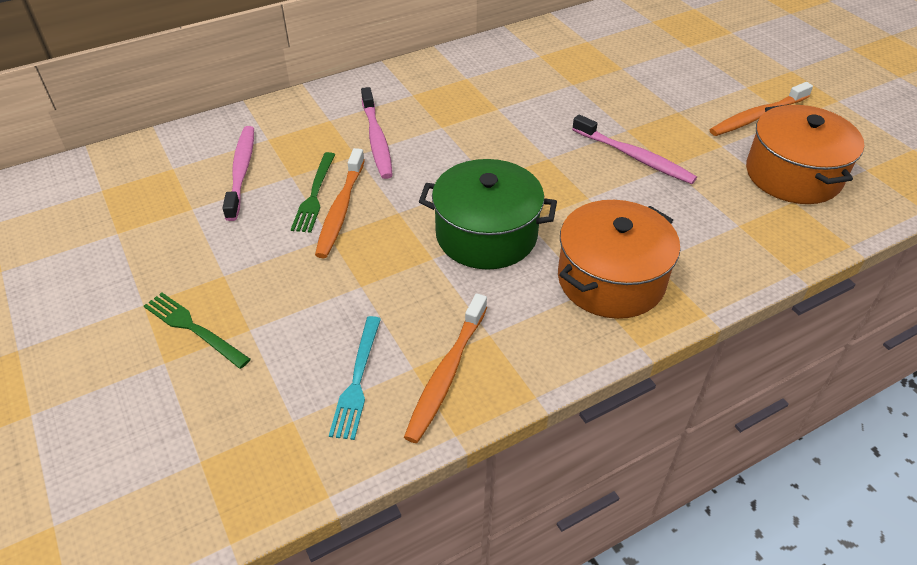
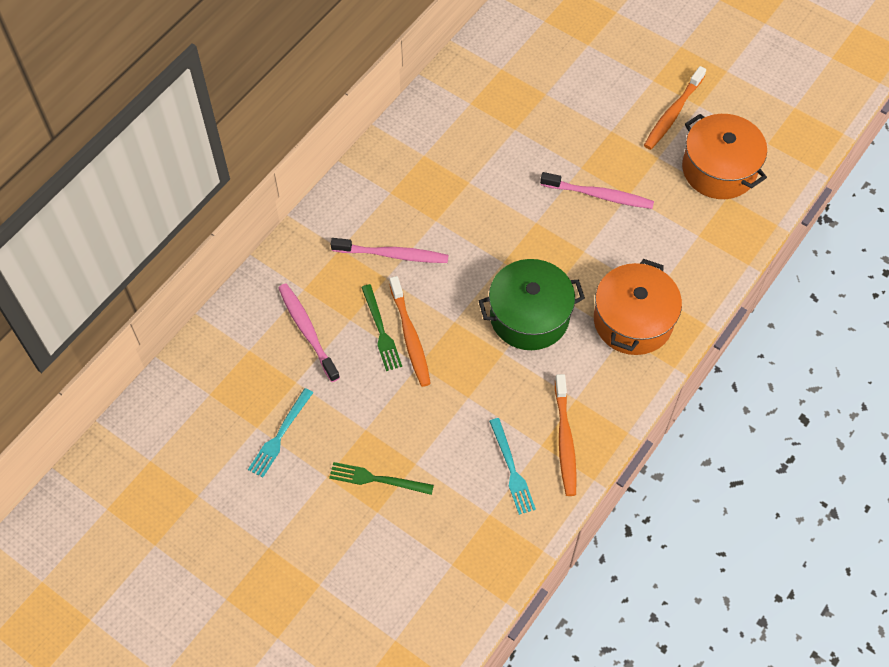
camera: 25 degrees left, 15 degrees up
(132, 248) = (280, 435): none -> turquoise fork
(376, 139) = (392, 254): pink toothbrush -> pink toothbrush turned 45 degrees counterclockwise

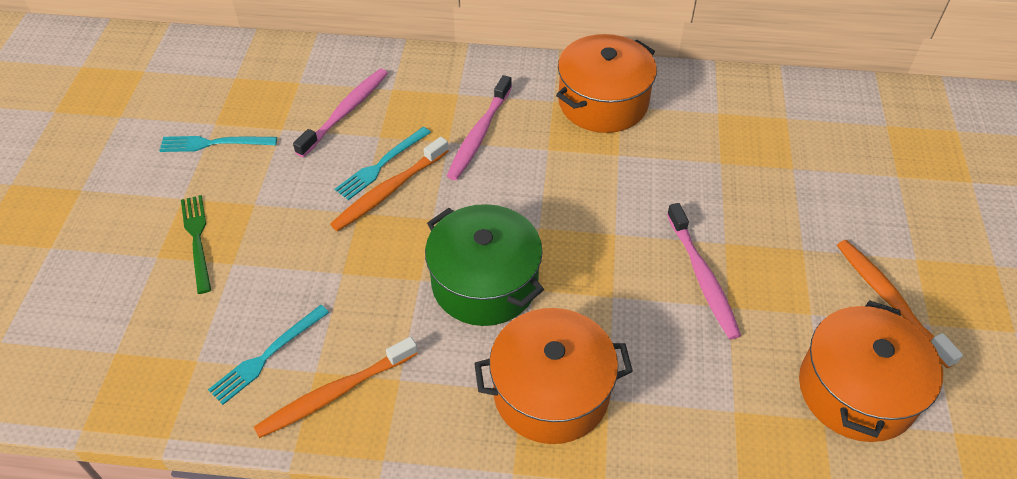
camera: 60 degrees right, 10 degrees down
(381, 330) = (381, 165): green fork -> turquoise fork
(392, 254) = (479, 134): pink toothbrush -> pink toothbrush turned 45 degrees clockwise
(413, 163) = (603, 102): none -> orange pot
(673, 113) = (890, 301): orange toothbrush -> orange toothbrush turned 60 degrees clockwise

